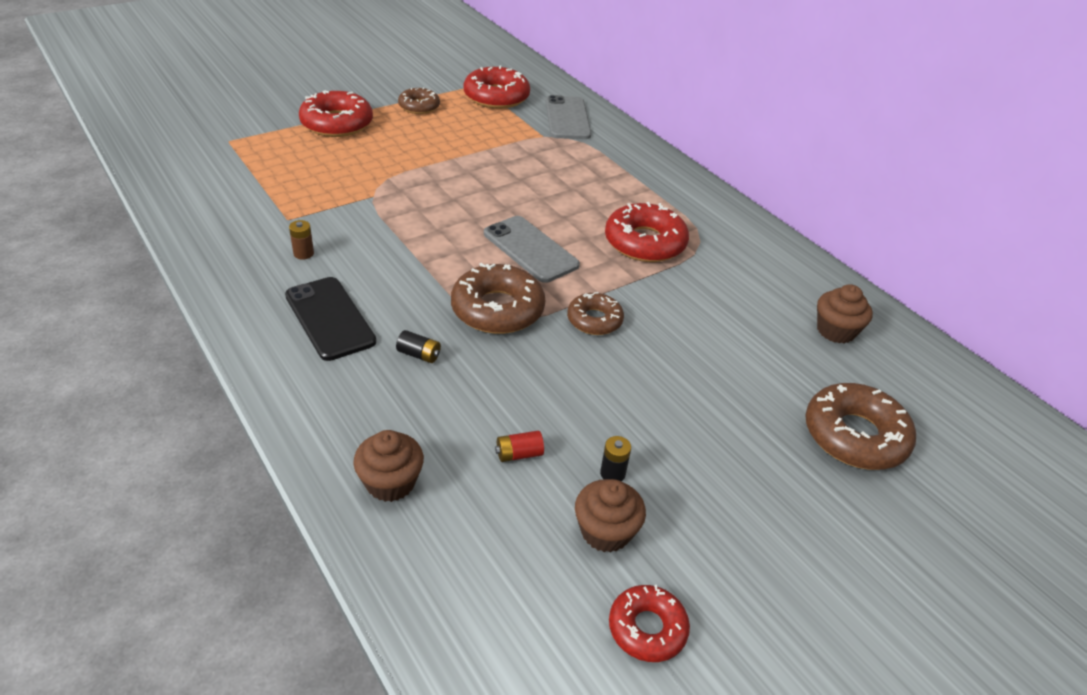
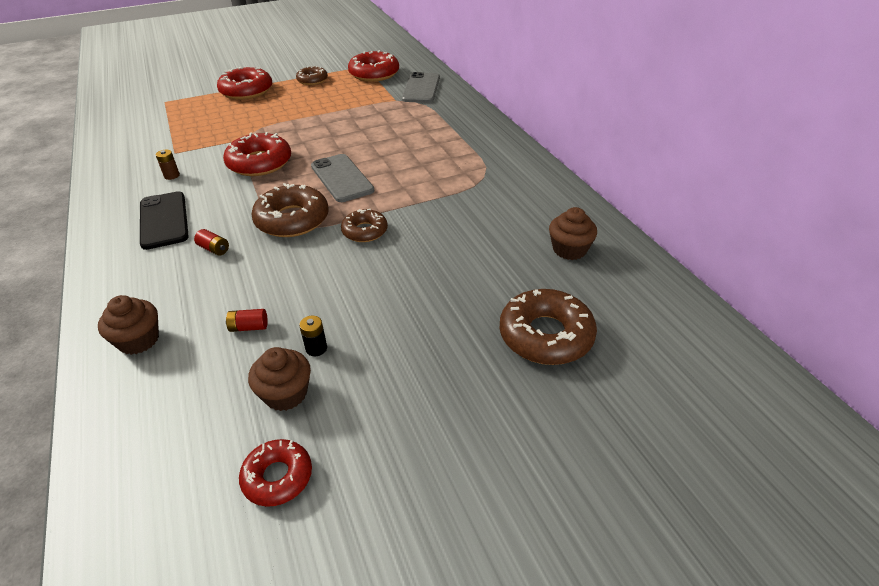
camera: 15 degrees right, 0 degrees up
(419, 354) = (214, 249): black battery -> red battery
(645, 242) = (436, 176): red donut -> red donut (259, 163)

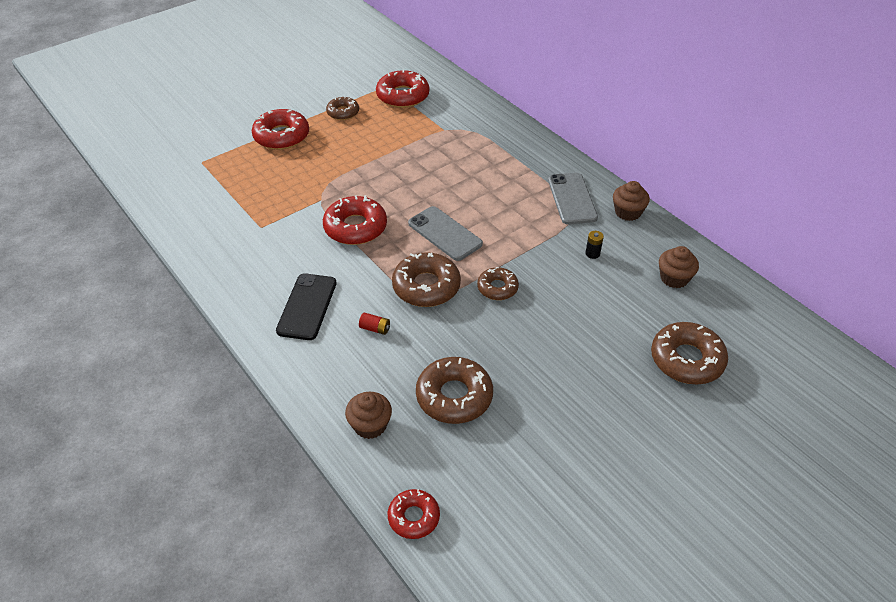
camera: 15 degrees left, 5 degrees up
(164, 220) = (307, 306): black phone -> black phone turned 45 degrees clockwise
(172, 176) = (278, 255): brown battery -> none
(249, 327) = (454, 396): red battery -> brown donut
(277, 477) = (549, 507): red donut -> red donut (413, 517)
(285, 394) = (518, 445): brown cupcake -> brown cupcake (628, 212)
(316, 348) = (519, 404): black battery -> black battery (592, 253)
(421, 88) = (461, 110): grey phone -> grey phone (572, 199)

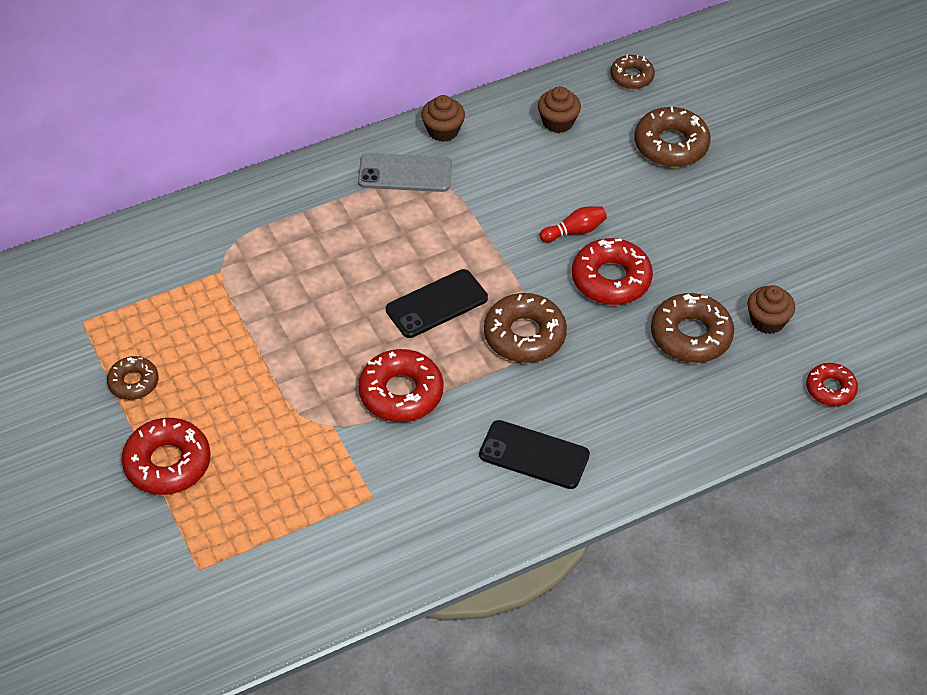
camera: 80 degrees left, 5 degrees up
(370, 425) = (718, 411): brown cupcake -> brown cupcake (767, 321)
(375, 328) = (582, 392): red battery -> none
(403, 96) = (117, 306): red donut -> red donut (611, 279)
(445, 234) = (436, 304): grey phone -> black phone
(497, 288) = (541, 271): brown donut -> brown donut (631, 77)
(550, 303) = (574, 231): none -> red bowling pin
(592, 253) = (504, 178): black battery -> none

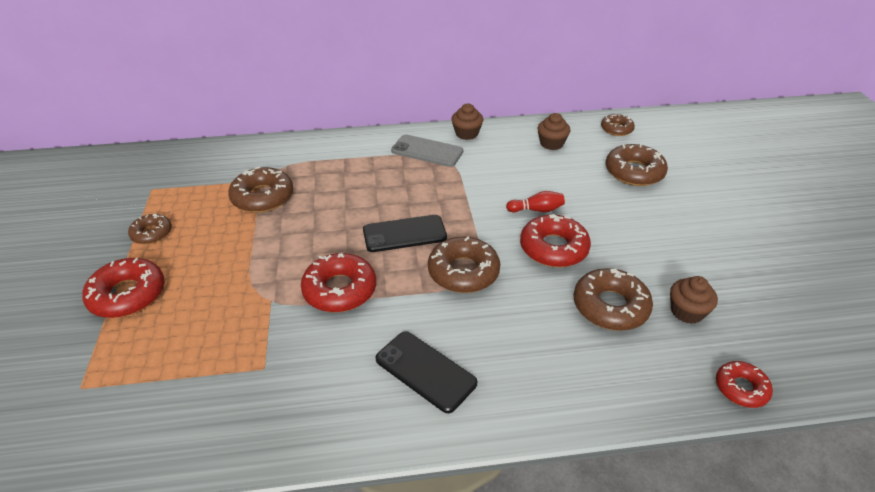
camera: 20 degrees right, 10 degrees down
(235, 297) = (263, 197): none -> brown donut

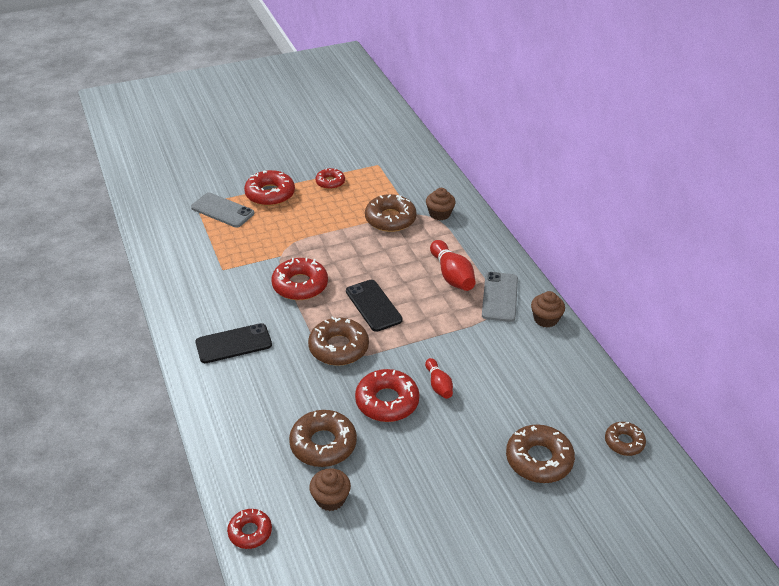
camera: 75 degrees right, 0 degrees up
(123, 354) = (222, 210): none -> grey phone
(152, 233) = (330, 182): brown donut -> red donut
(382, 173) = (452, 275): none -> red bowling pin
(425, 371) = (233, 343): black phone -> black phone turned 45 degrees clockwise
(551, 143) = (561, 386): brown cupcake -> brown cupcake (439, 214)

